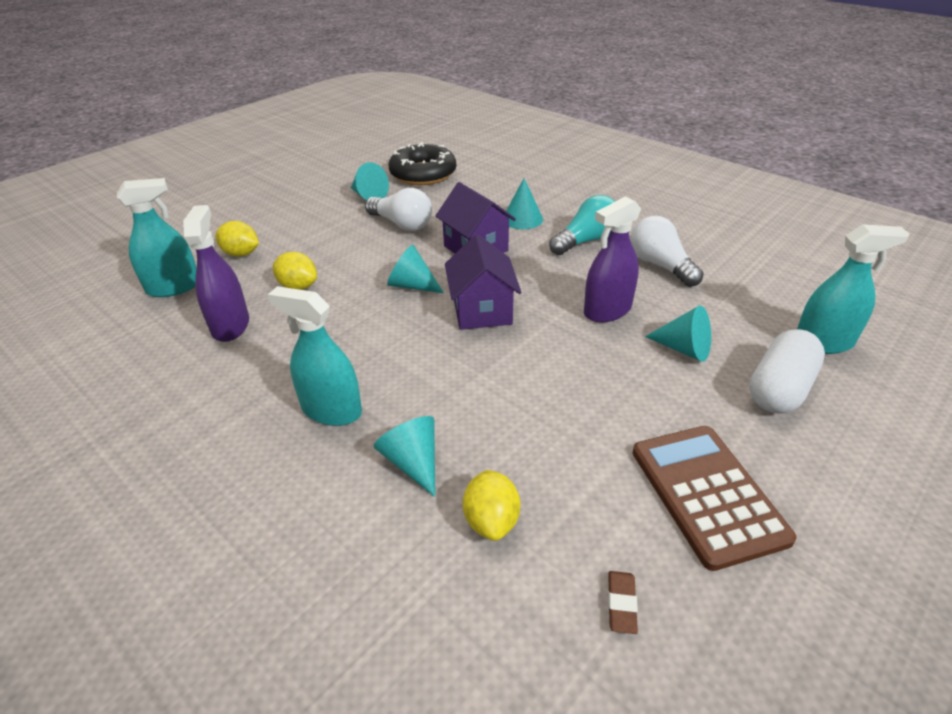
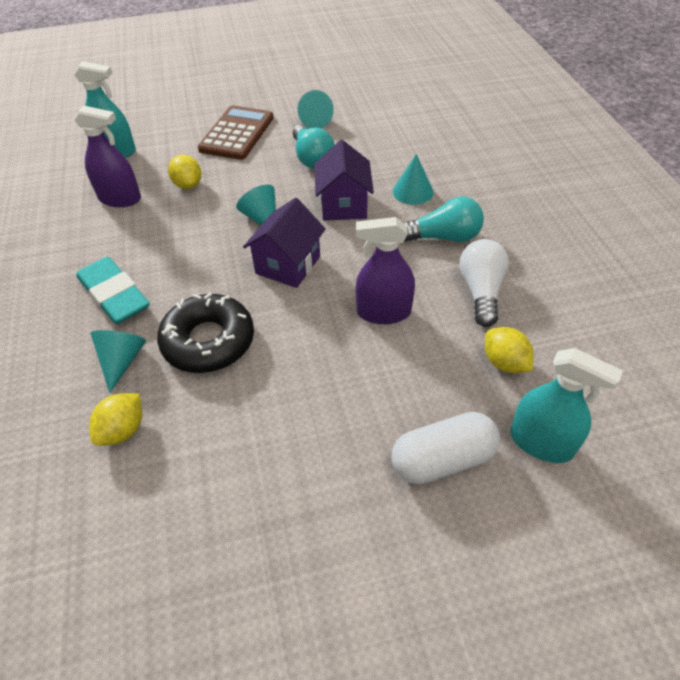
camera: 35 degrees right, 10 degrees up
(230, 325) = (120, 198): purple spray bottle -> purple spray bottle turned 75 degrees clockwise
(241, 254) = (179, 140): yellow lemon -> yellow lemon (504, 363)
(331, 410) = (115, 295): turquoise spray bottle -> turquoise eraser
(402, 224) = (312, 158): white light bulb -> turquoise light bulb
(423, 174) = (379, 113): black donut -> black donut (208, 341)
(621, 604) = (135, 538): brown eraser -> none
(684, 349) = (405, 379): turquoise cone -> none
(707, 494) = (277, 505): brown calculator -> brown calculator (237, 134)

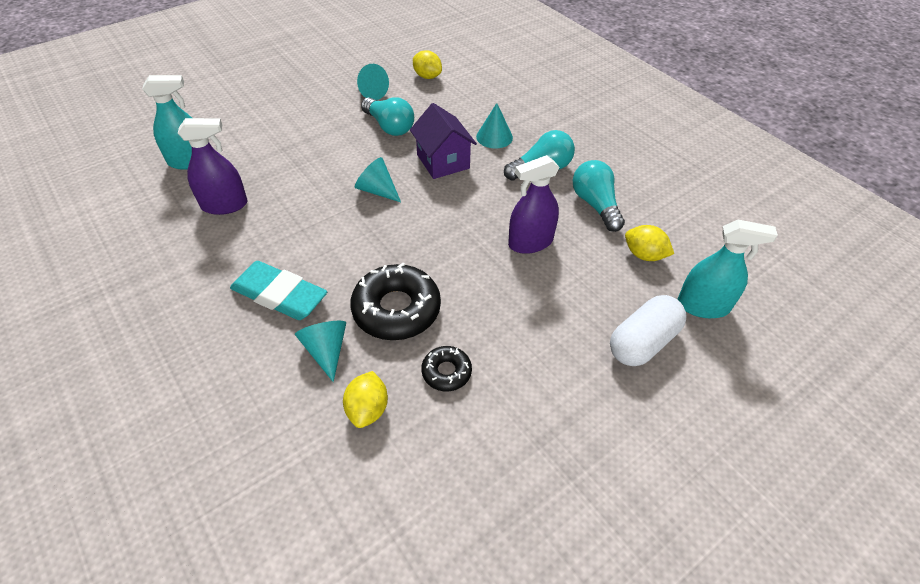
camera: 25 degrees left, 0 degrees up
(188, 185) = (286, 176): yellow lemon -> yellow lemon (427, 76)
(217, 420) = (446, 372): none -> black donut
(237, 134) = (304, 119): brown calculator -> none
(288, 265) = (426, 225): purple house -> none
(481, 291) = (595, 205): white light bulb -> turquoise light bulb

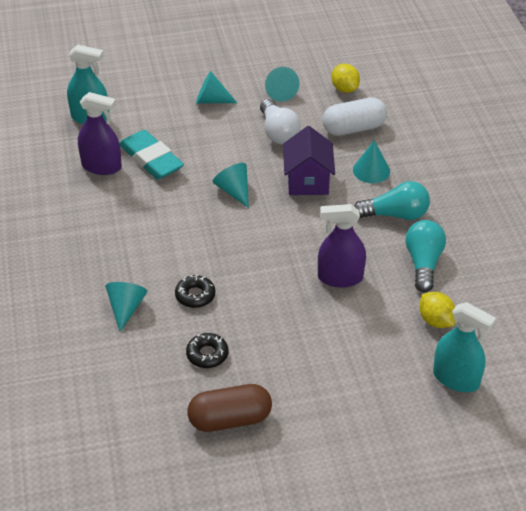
camera: 25 degrees right, 5 degrees down
(280, 295) = (111, 255): turquoise eraser -> turquoise eraser (151, 159)
(309, 115) = (211, 100): none -> turquoise cone
(368, 409) = (135, 359): yellow lemon -> none
(389, 126) = (278, 132): turquoise light bulb -> white light bulb
(396, 309) = (195, 295): black donut -> black donut, size x0.52
(515, 441) = (230, 419): none -> brown capsule
(643, 342) = (380, 388): white capsule -> white capsule (354, 128)

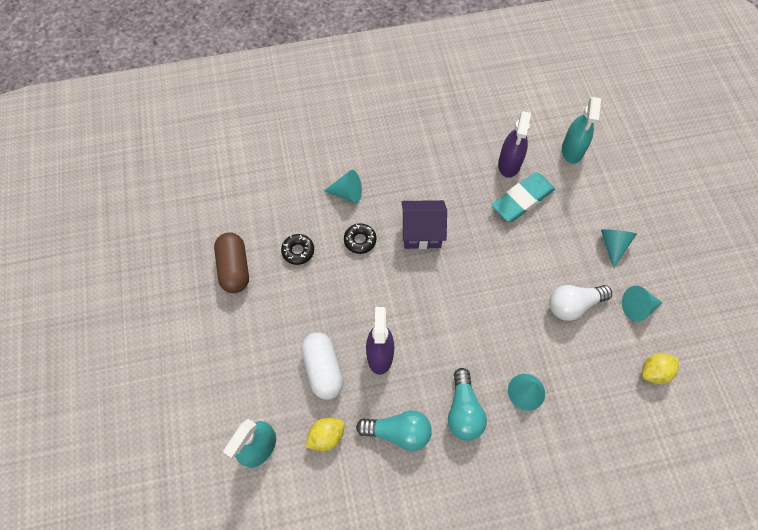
camera: 90 degrees right, 20 degrees up
(234, 191) = (486, 267): turquoise cone -> none
(307, 181) = (505, 331): purple house -> purple house (422, 233)
(354, 128) = (589, 378): white capsule -> white capsule (323, 369)

